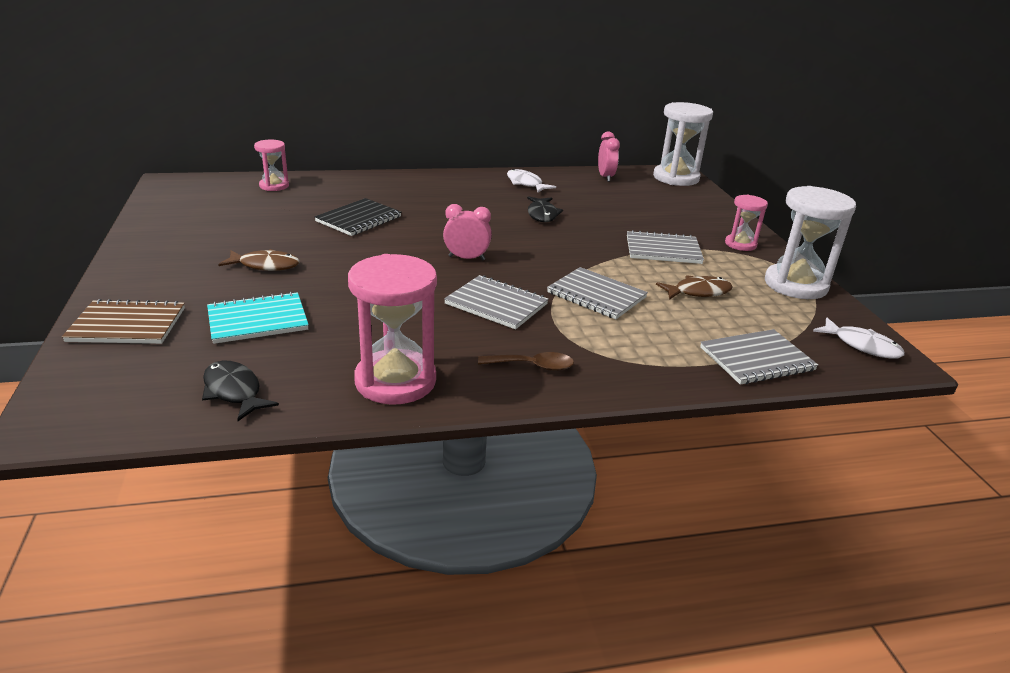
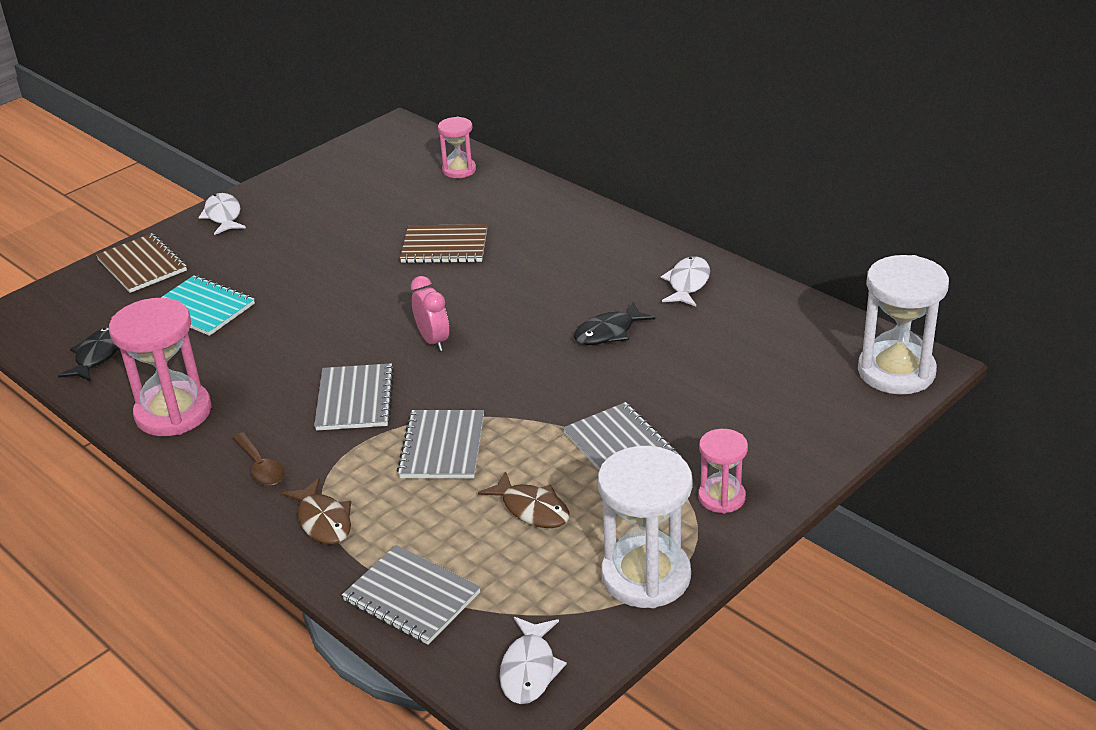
camera: 60 degrees right, 5 degrees up
(134, 269) = (223, 216): none -> white fish
(265, 265) = (294, 259): brown fish -> brown fish (323, 521)
(359, 219) = (444, 246): black notebook -> brown notebook
(605, 177) = (804, 322): pink clock -> none

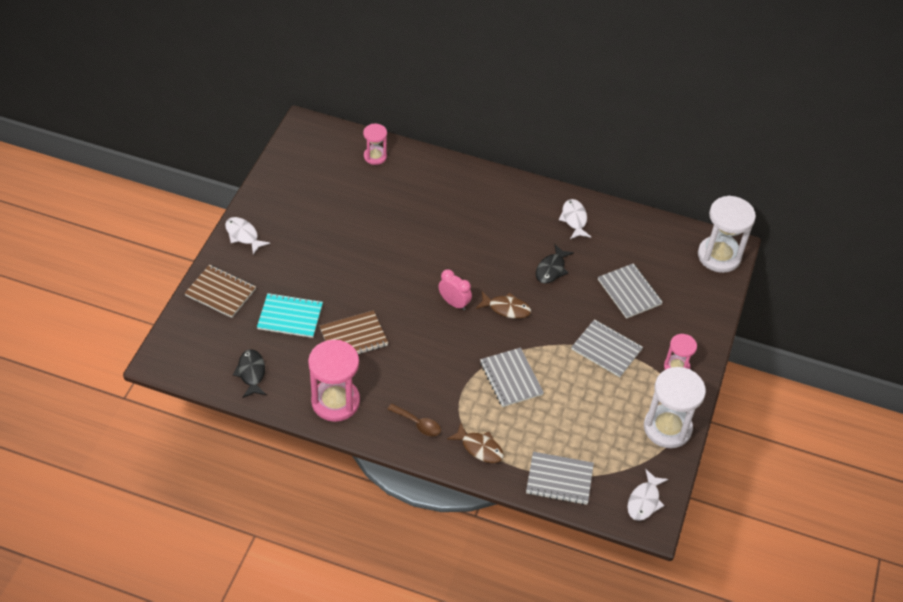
camera: 30 degrees left, 15 degrees up
(355, 399) = (438, 360): grey notebook -> grey notebook (629, 292)
(444, 246) = (410, 226): brown notebook -> brown notebook (353, 337)
(529, 669) = (644, 501): white fish -> white fish turned 45 degrees clockwise
(532, 509) = (585, 405): brown fish -> brown fish (506, 308)

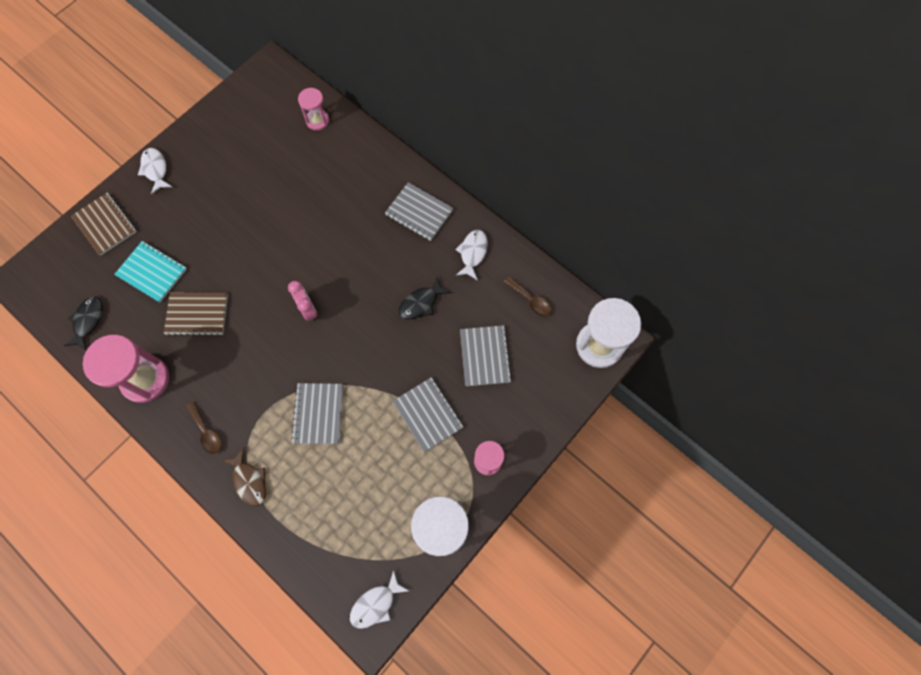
camera: 25 degrees right, 20 degrees up
(506, 308) = (354, 333): brown fish -> none
(559, 479) = (306, 546): grey notebook -> grey notebook (419, 212)
(644, 240) = (531, 300): none -> brown spoon

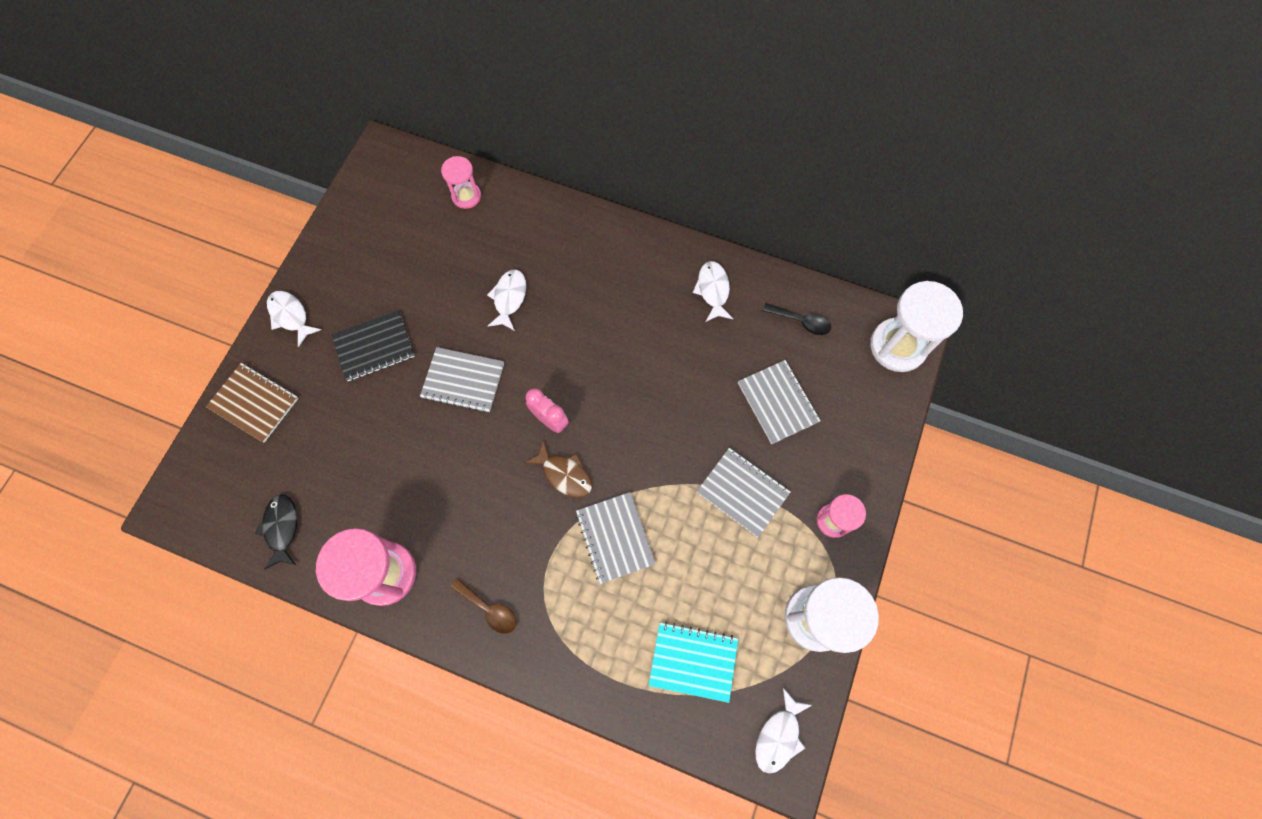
camera: 20 degrees left, 0 degrees up
(152, 272) = (339, 441): turquoise notebook -> turquoise notebook (693, 661)
(197, 314) = (417, 472): brown notebook -> none
(205, 212) = (374, 347): none -> black notebook
(249, 481) = (566, 648): brown fish -> brown fish (564, 474)
(316, 208) = (509, 298): none -> white fish
(419, 212) = (632, 264): grey notebook -> grey notebook (463, 380)
(421, 303) = (679, 367): black fish -> none
(531, 300) = (801, 321): brown spoon -> black spoon

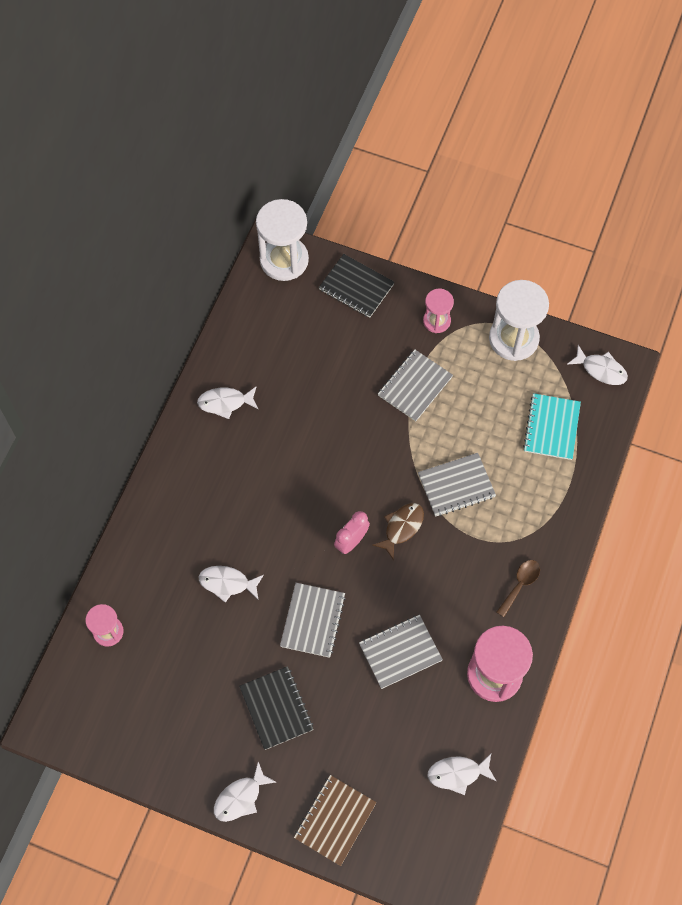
camera: 90 degrees left, 5 degrees down
(282, 528) = (457, 773): black fish -> white fish
(777, 402) = (335, 355): grey notebook -> grey notebook (400, 652)
(801, 321) = (259, 332): black spoon -> none
(871, 426) = (356, 287): none -> black notebook

